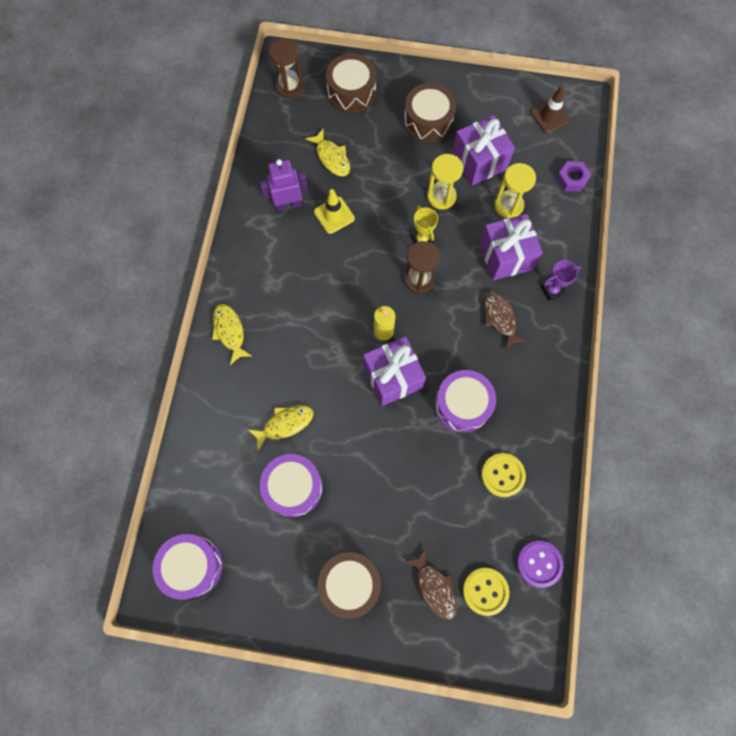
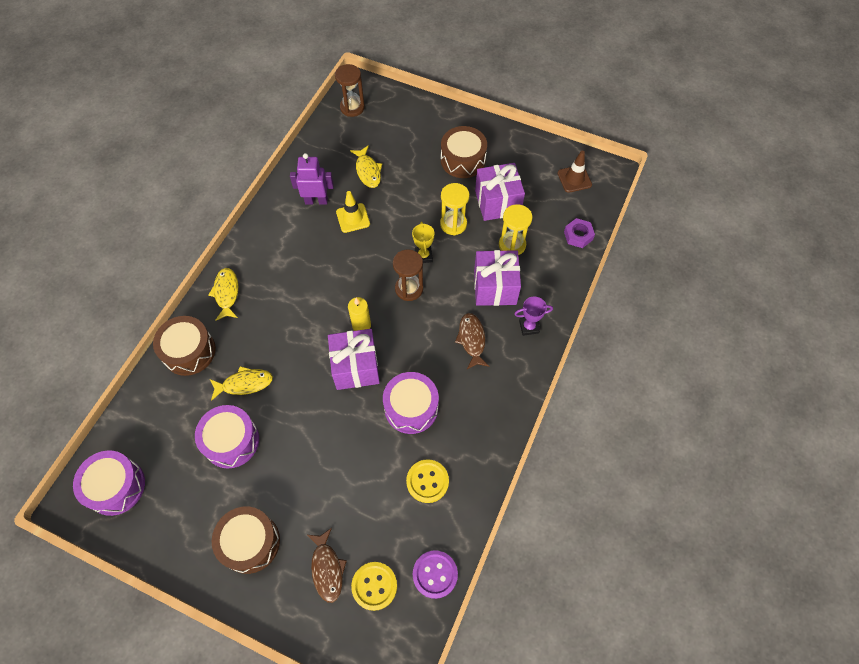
camera: 15 degrees right, 10 degrees down
(351, 92) = (404, 123): brown drum -> brown drum (189, 351)

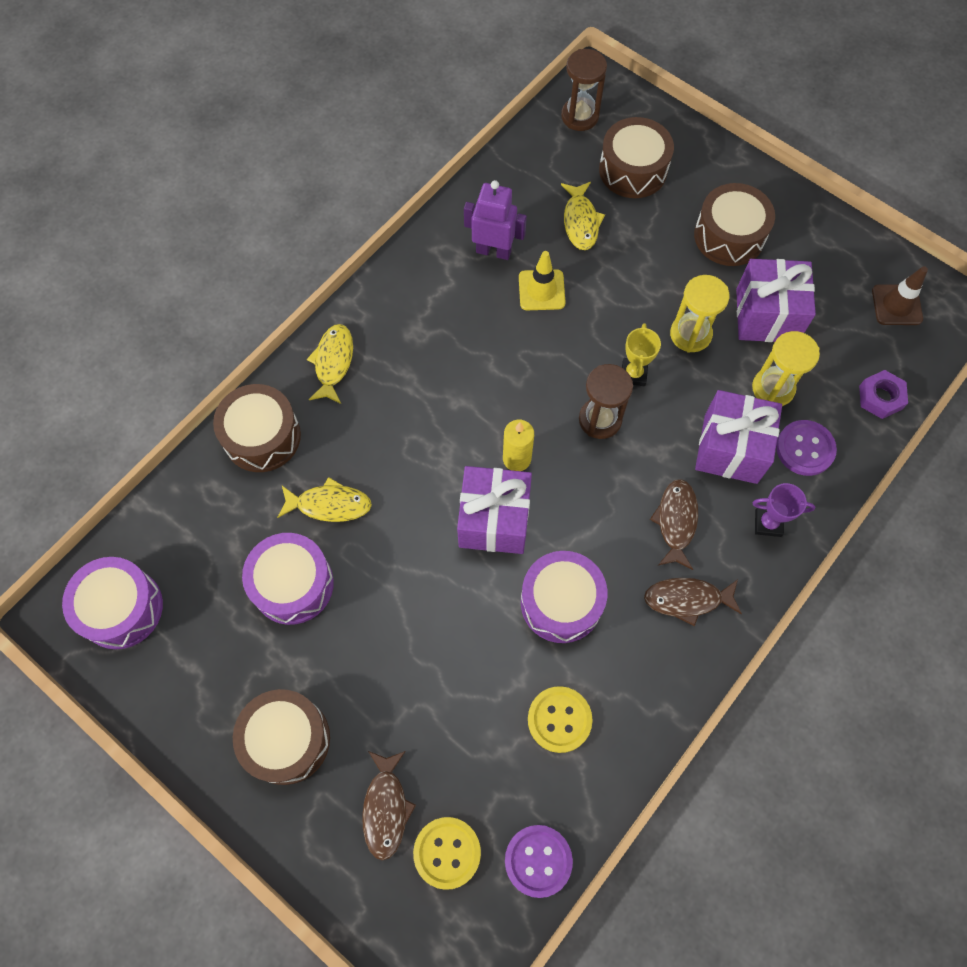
camera: 15 degrees right, 5 degrees up
(393, 133) = (633, 170): none -> brown drum
(490, 386) = (687, 599): none -> brown fish
(540, 277) = (805, 449): none -> purple button

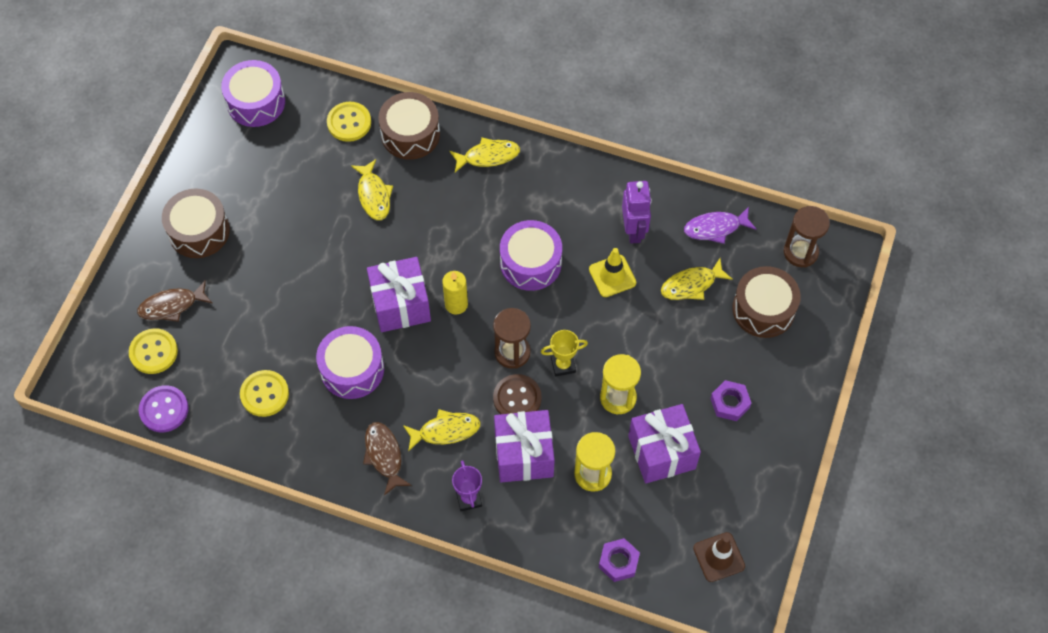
camera: 70 degrees right, 5 degrees down
(211, 502) = (349, 123): none -> yellow button
(293, 584) = (307, 195): purple drum -> purple drum (530, 263)
(522, 177) = (715, 228): none -> purple fish
(659, 433) = (517, 398): none -> brown button
(676, 521) = (445, 431): brown fish -> yellow fish
(729, 236) = (729, 403): brown drum -> purple nut
(805, 449) = (546, 512): purple button -> none

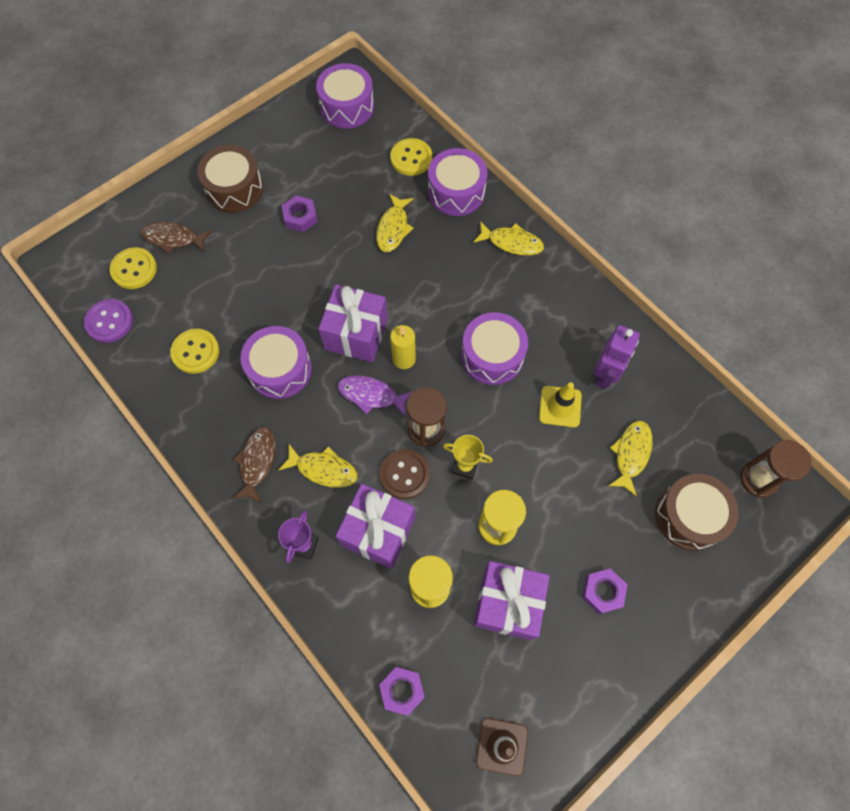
camera: 30 degrees right, 5 degrees up
(280, 227) = (300, 217): none -> purple nut
(410, 134) = (456, 192): brown drum -> purple drum
(691, 285) = (631, 454): yellow fish -> yellow fish turned 105 degrees clockwise
(715, 228) = (685, 412): purple fish -> purple fish (371, 395)

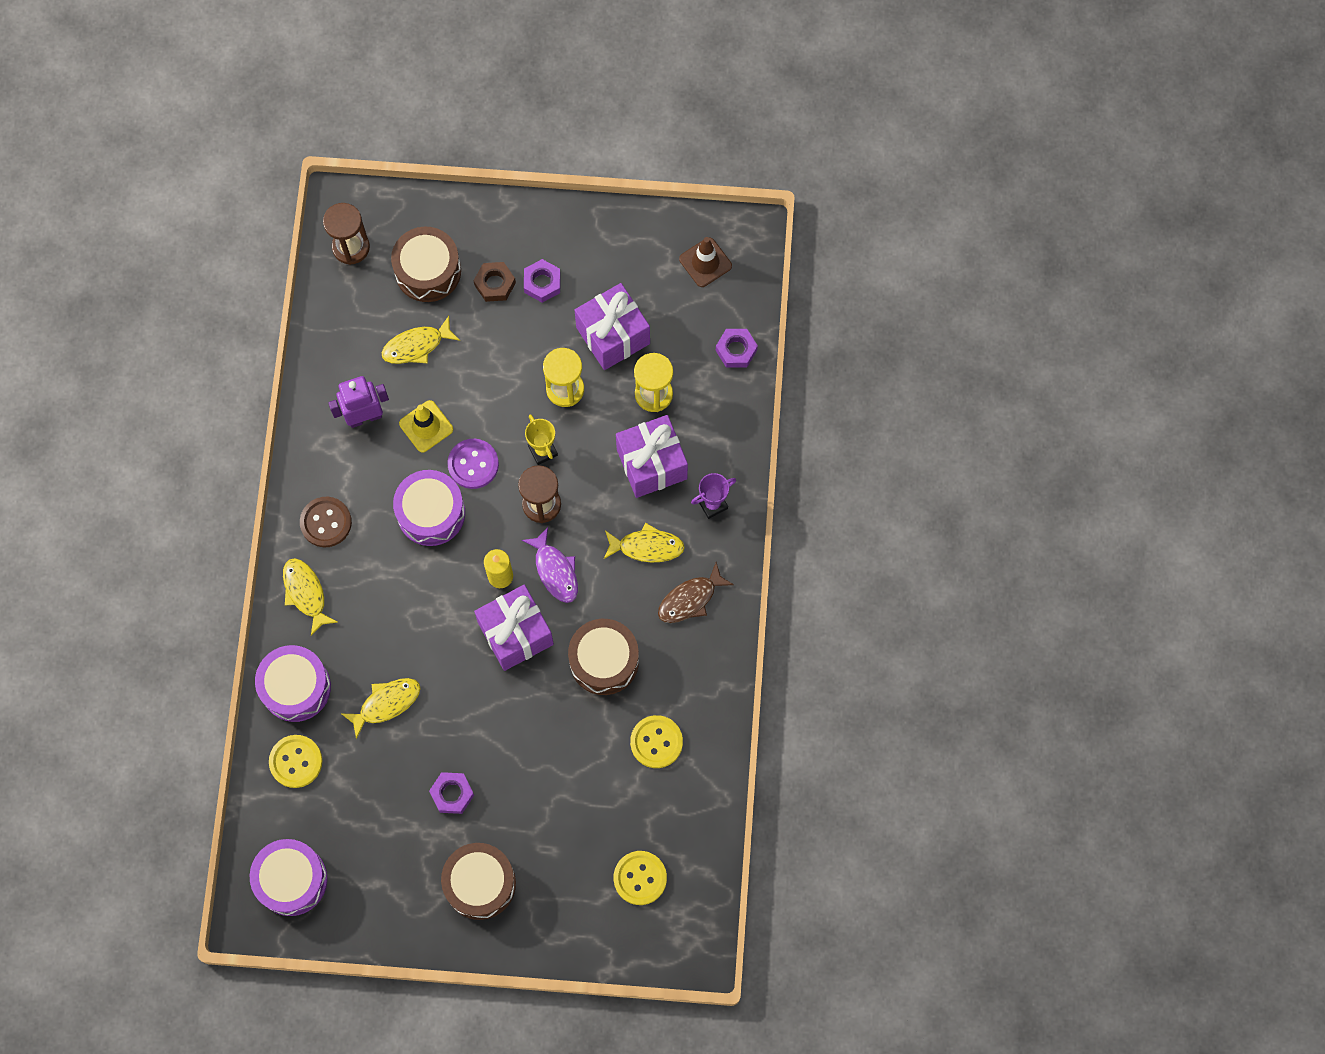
camera: 135 degrees left, 5 degrees up
(109, 321) = (702, 841): purple button -> purple button (473, 464)
(173, 238) = (580, 879): brown fish -> none
(280, 369) = (604, 661): purple drum -> brown drum
(323, 469) = (647, 547): yellow fish -> yellow fish turned 120 degrees clockwise
(404, 474) = (592, 486): brown button -> brown button (326, 522)
(634, 555) = (495, 284): none -> brown nut

